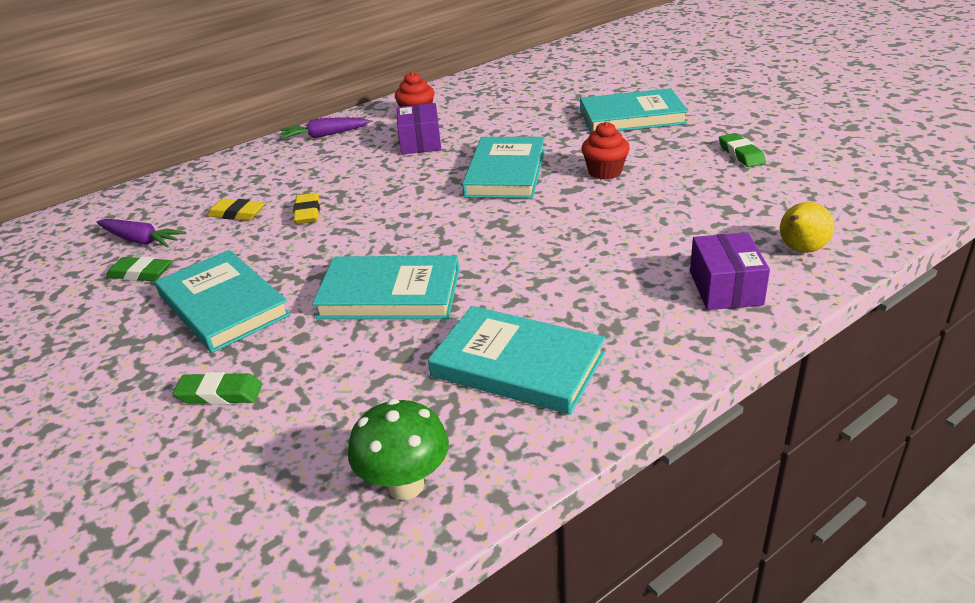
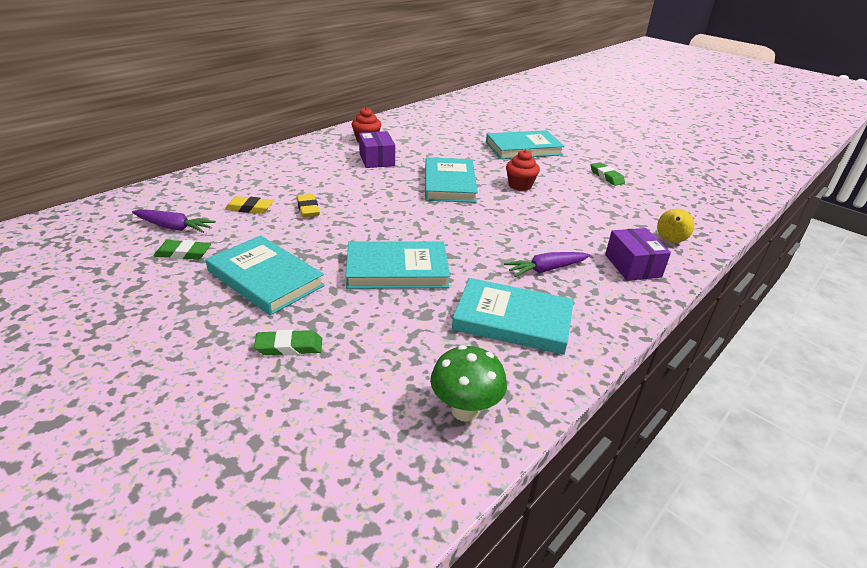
camera: 15 degrees left, 0 degrees up
(324, 135) = (299, 151): purple carrot -> purple carrot (546, 269)

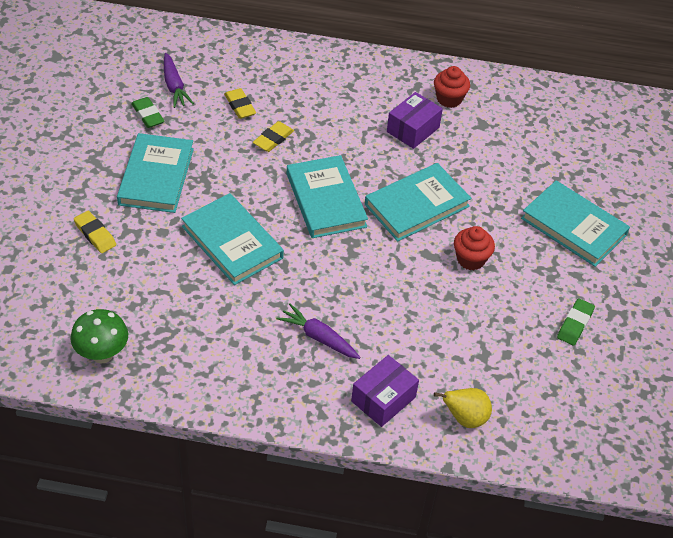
camera: 55 degrees right, 15 degrees up
(289, 346) = (95, 234): green eraser -> yellow eraser
(512, 320) = (223, 342): turquoise book -> turquoise book (326, 200)

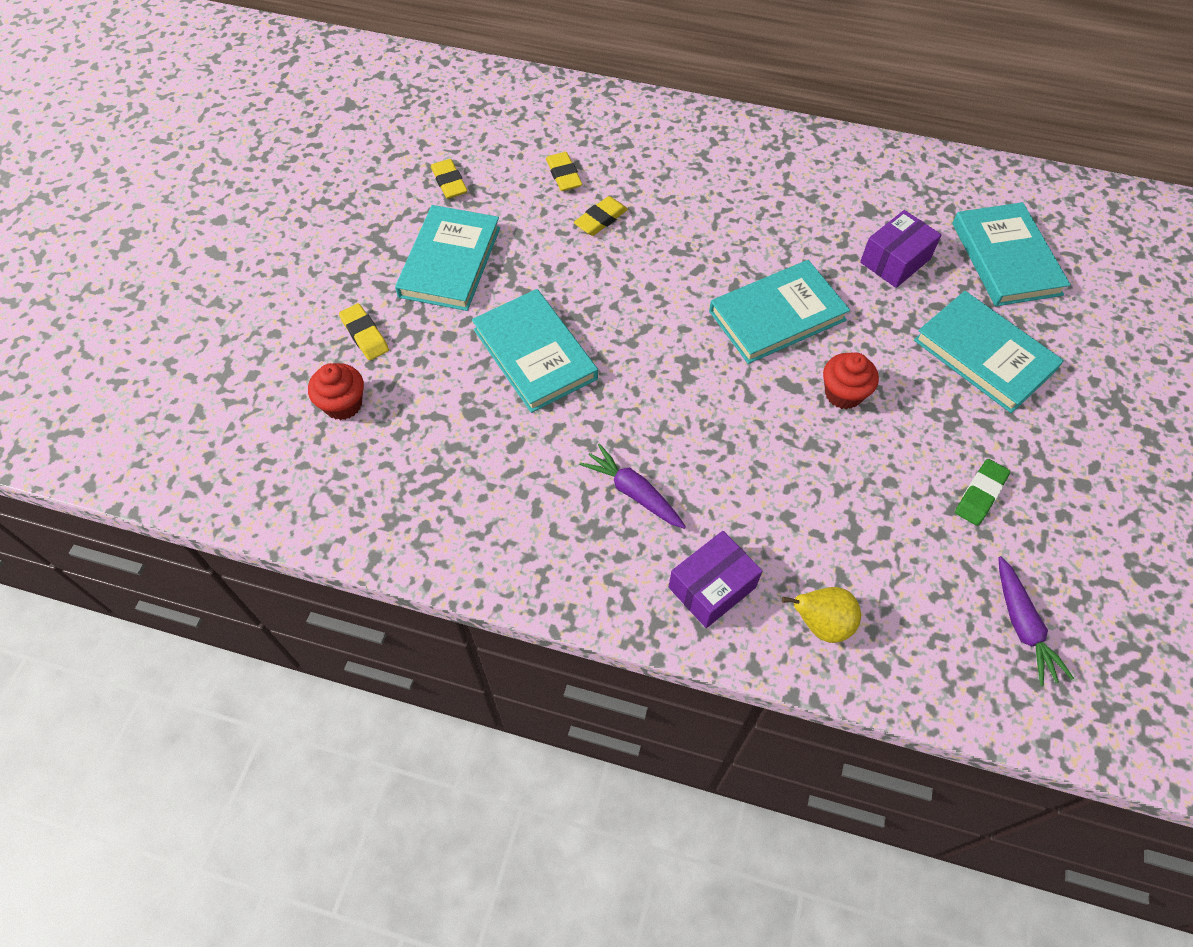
camera: 10 degrees right, 10 degrees up
(102, 354) = (352, 499): green mushroom -> none
(147, 115) = (449, 182): green eraser -> yellow eraser
(174, 86) = (486, 147): purple carrot -> purple carrot (1022, 625)
(326, 200) = (659, 303): turquoise book -> turquoise book (1005, 258)
(413, 129) = (779, 214): purple box -> purple box (895, 261)
(449, 99) = (828, 175): red cupcake -> red cupcake (343, 404)

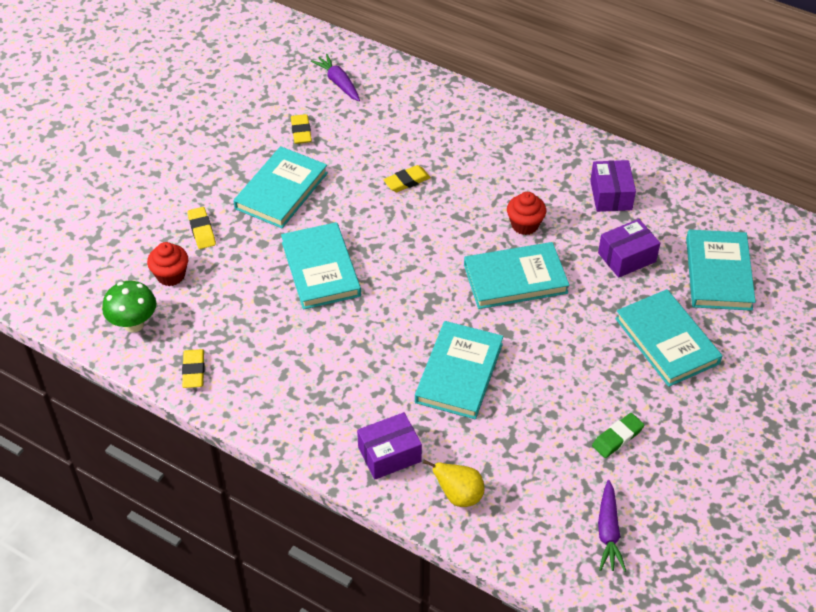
camera: 15 degrees right, 10 degrees down
(314, 483) = (134, 324): none -> green mushroom
(563, 175) = (390, 142): yellow eraser -> yellow eraser (193, 371)
(633, 492) = (357, 379): purple carrot -> purple carrot (338, 83)
(757, 454) = (459, 373): none -> turquoise book
(843, 393) = (543, 345): red cupcake -> red cupcake (525, 225)
(846, 189) = (611, 195): none -> purple box

